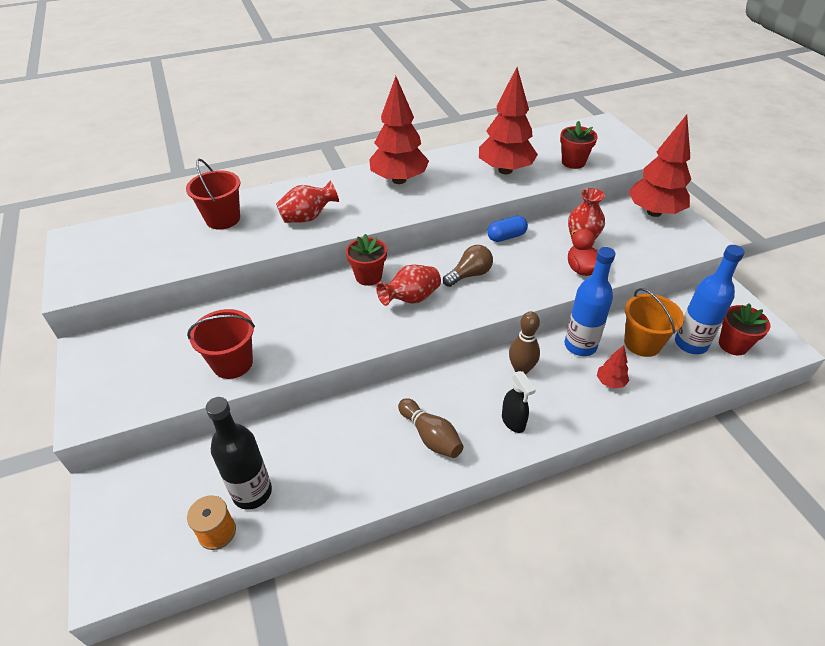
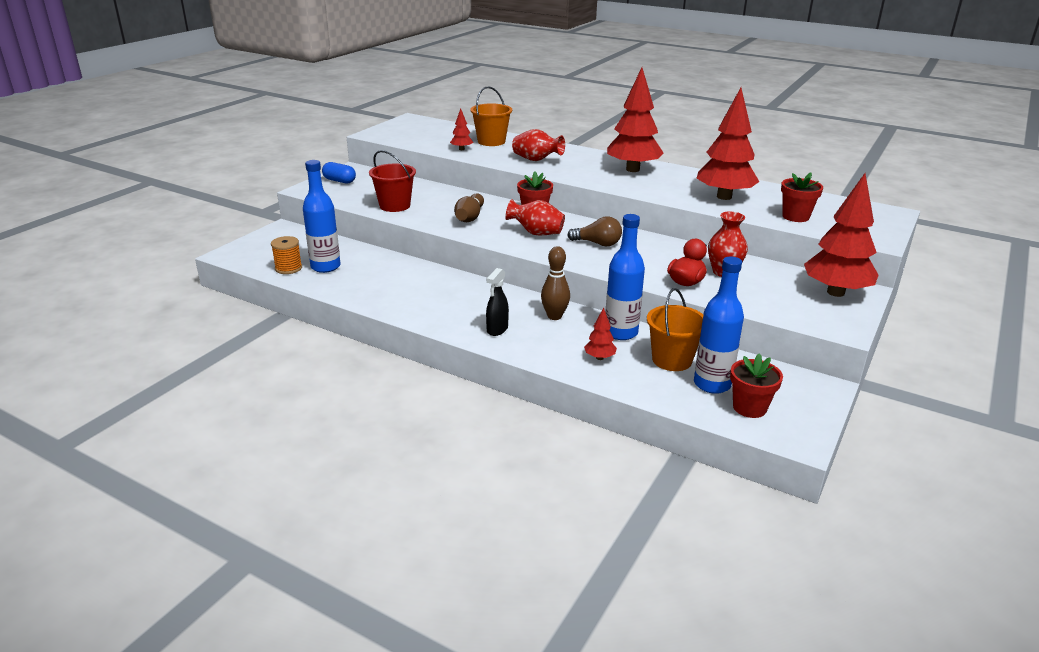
camera: 50 degrees right, 15 degrees down
(214, 248) = (461, 149): none -> red tree
(223, 219) = (491, 141): red bucket -> orange bucket
(252, 492) = (325, 267): black bottle -> blue bottle
(431, 436) = (441, 304): brown bowling pin -> brown bowling pin (469, 217)
(506, 237) = (669, 242): blue capsule -> blue capsule (339, 181)

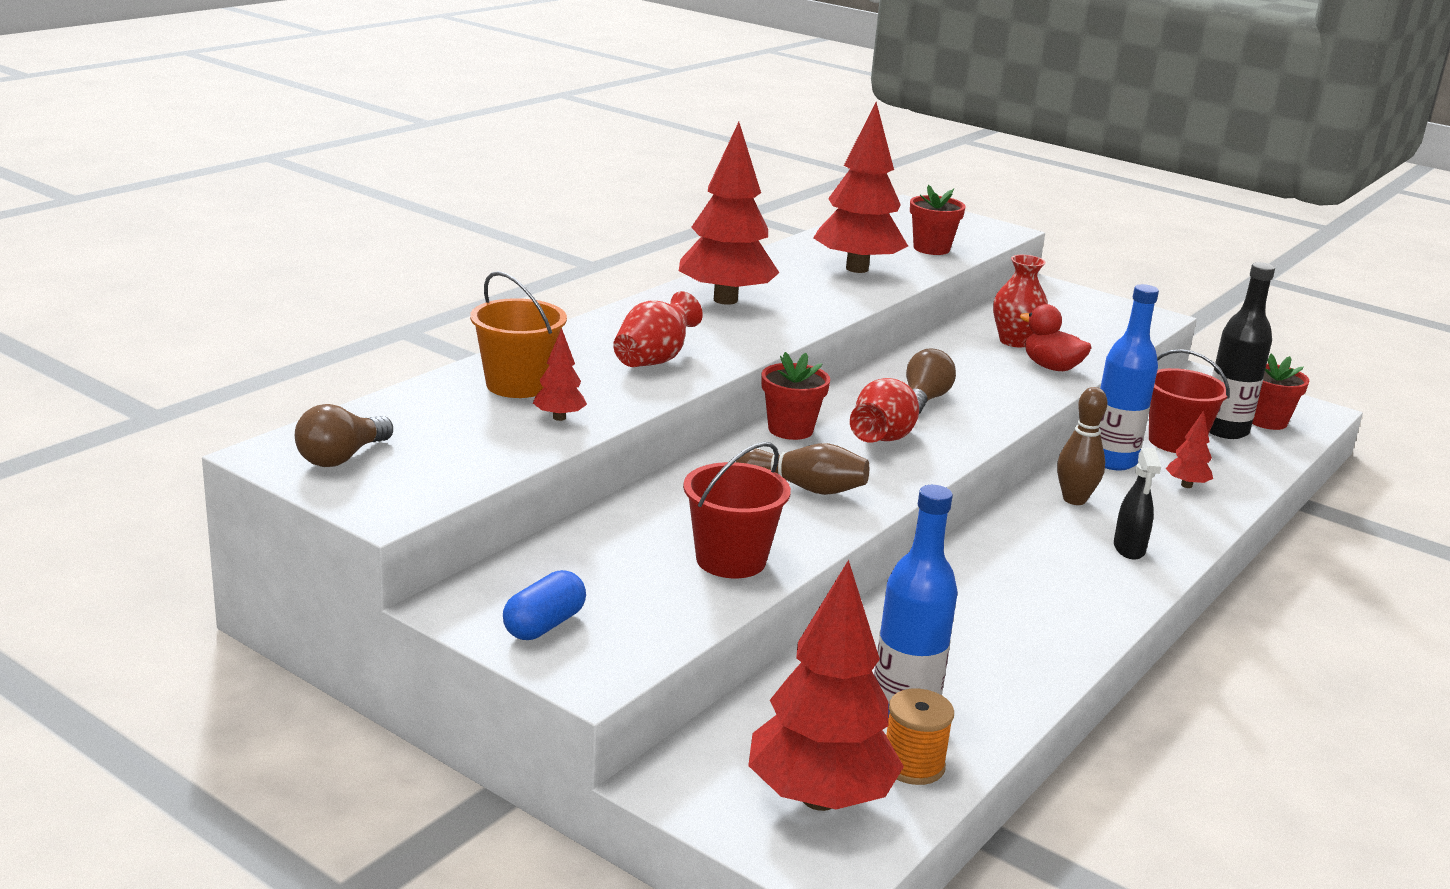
camera: 85 degrees left, 5 degrees down
(411, 126) = (341, 457): none -> brown light bulb
(497, 329) = (1129, 549): black spray bottle -> black spray bottle turned 60 degrees clockwise
(672, 360) = (1175, 442): orange bucket -> red bucket
(712, 384) = (1225, 430): blue bottle -> black bottle
(835, 292) = (1060, 299): red tree -> red tree (819, 798)

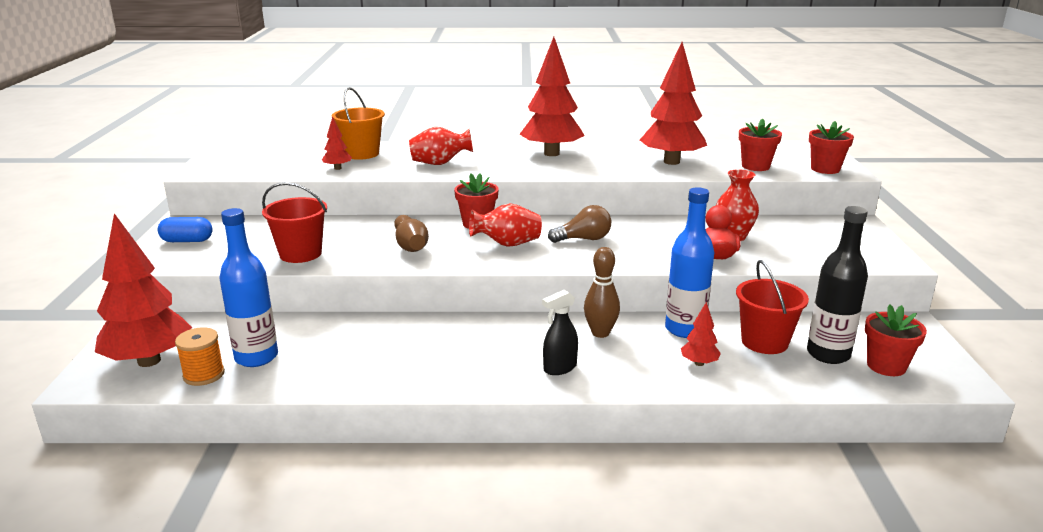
camera: 55 degrees right, 0 degrees up
(341, 457) = (237, 154): brown light bulb -> none
(983, 232) = (825, 169): none -> red flower pot

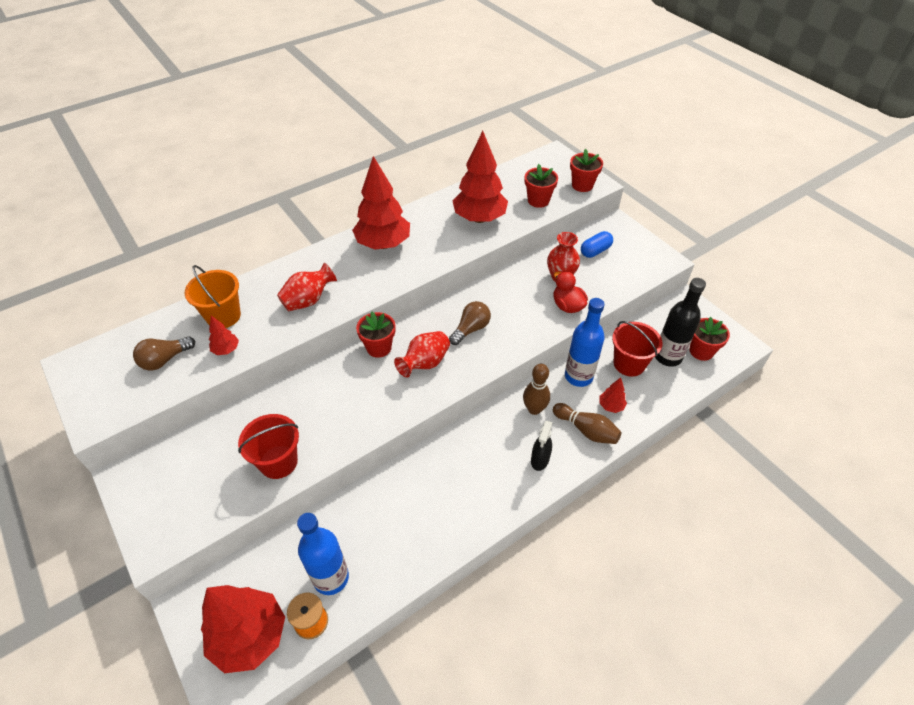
camera: 35 degrees left, 25 degrees up
(187, 241) = (156, 500): blue capsule -> blue capsule (595, 251)
(287, 161) = (165, 360): none -> brown light bulb
(410, 245) = (355, 403): brown bowling pin -> brown bowling pin (586, 430)

